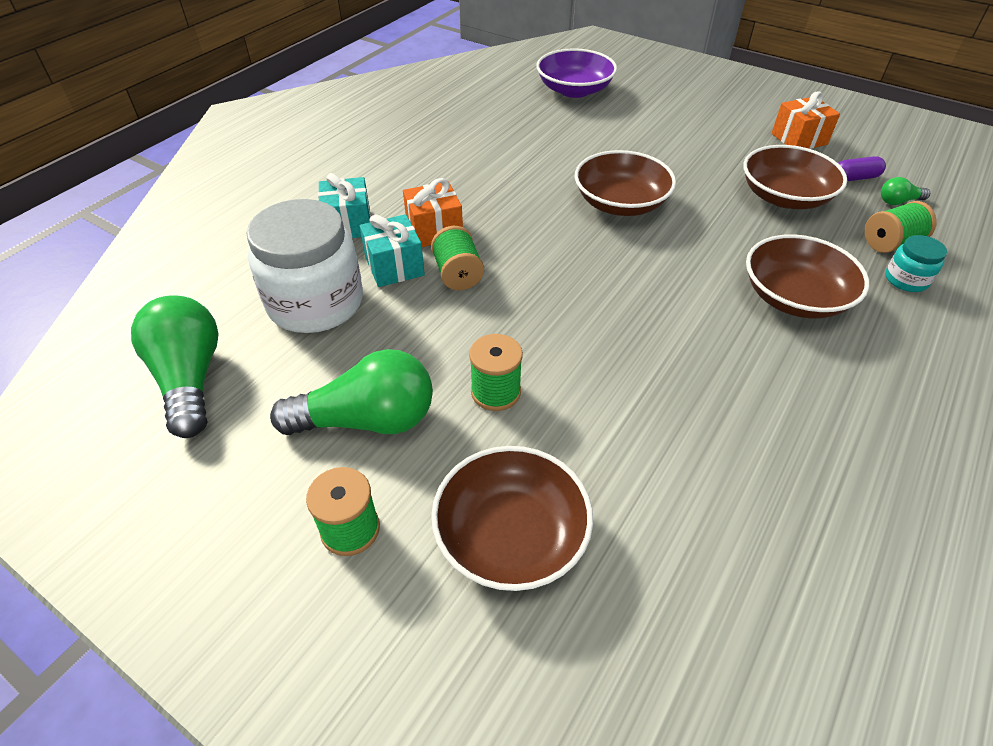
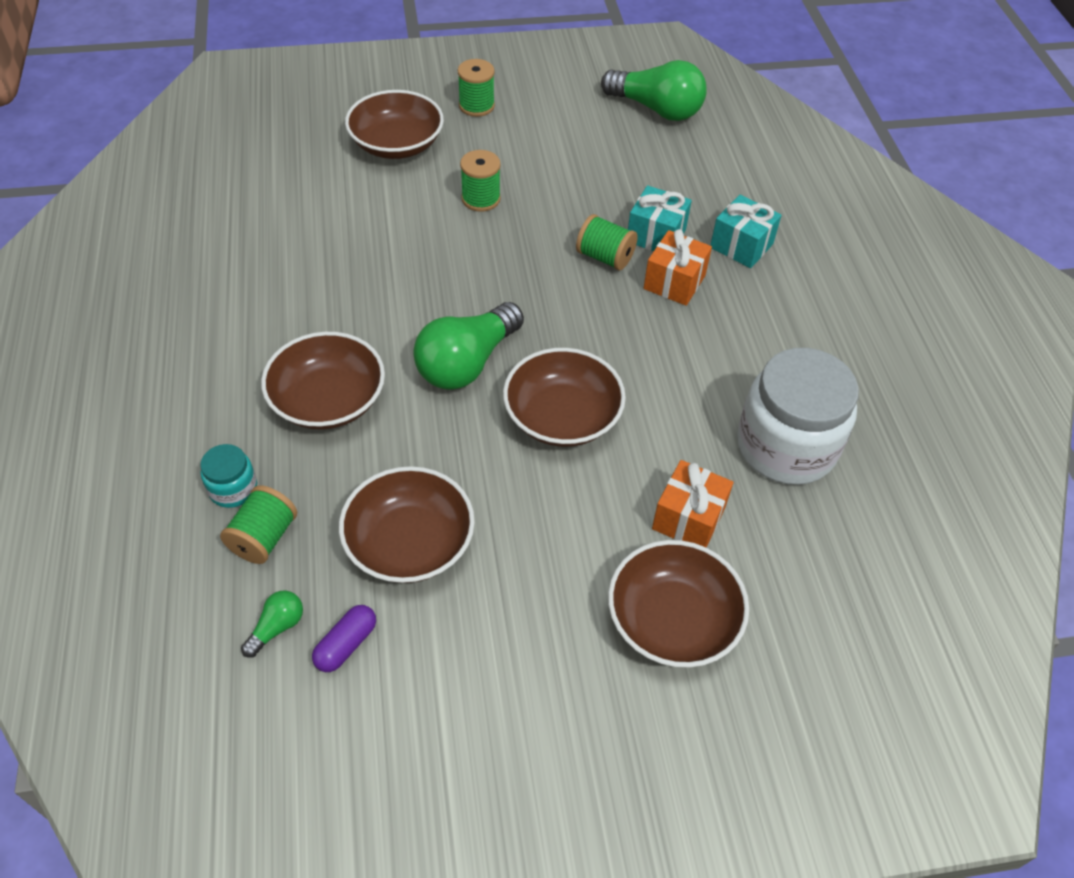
camera: 135 degrees right, 5 degrees up
(315, 303) = (663, 182): white jar -> white jar (786, 446)
(367, 420) = (533, 146): green light bulb -> green light bulb (467, 363)
(574, 90) = (818, 594): purple bowl -> none
(658, 113) = (672, 620): none -> brown bowl
(799, 139) = (458, 693): orange gift -> orange gift (688, 518)

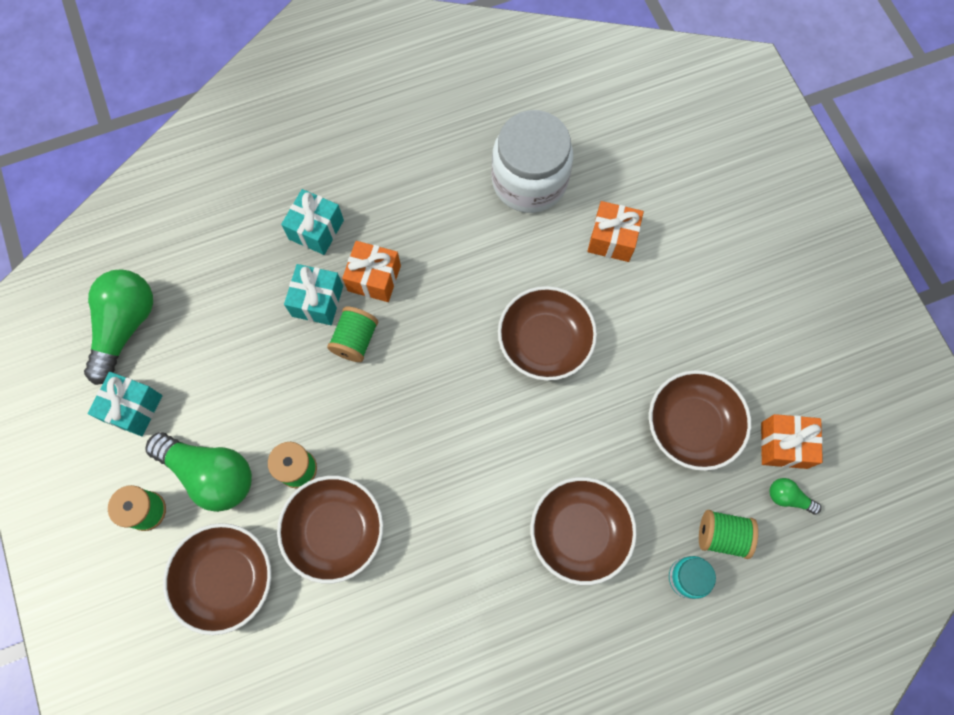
camera: 100 degrees left, 20 degrees up
(346, 644) = (784, 445): purple capsule -> orange gift
(467, 363) = (509, 428): green light bulb -> green light bulb (211, 474)
(574, 107) = (133, 408): none -> turquoise gift
(672, 620) = (695, 239): brown bowl -> brown bowl (335, 531)

